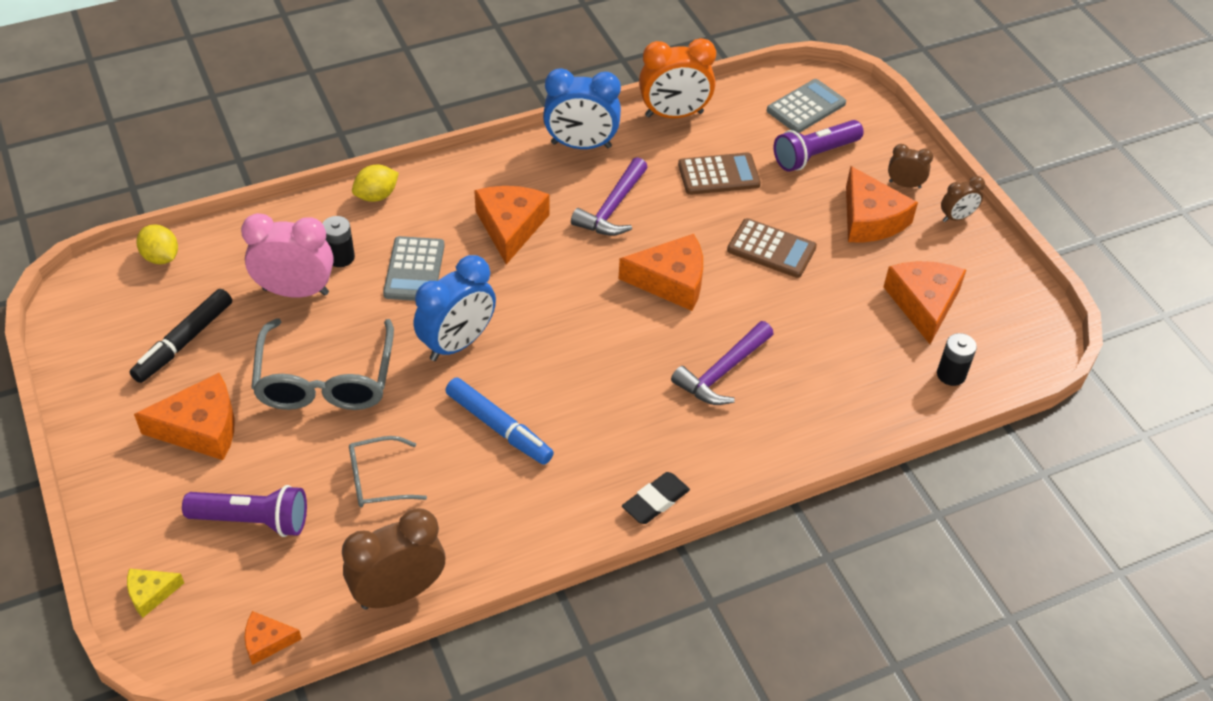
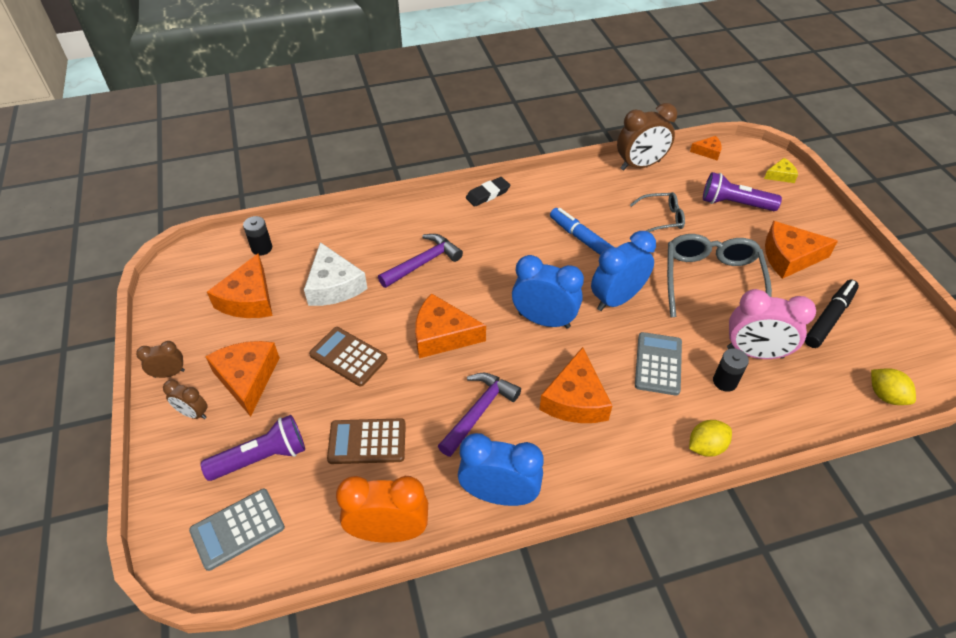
camera: 170 degrees left, 0 degrees up
(550, 308) = (544, 320): none -> blue clock
(827, 330) = (334, 285): none -> white cheese

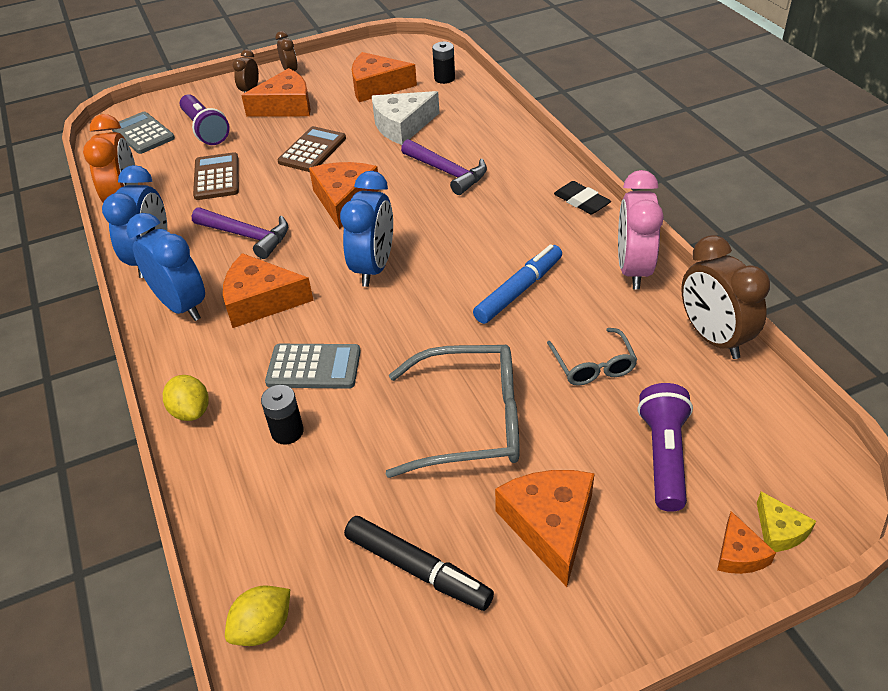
camera: 85 degrees right, 5 degrees down
(616, 299) = (418, 326): blue clock -> blue clock (181, 306)
(708, 152) = (797, 423): orange cheese -> orange cheese (739, 554)
(754, 353) = (338, 466): pink clock -> pink clock (633, 270)

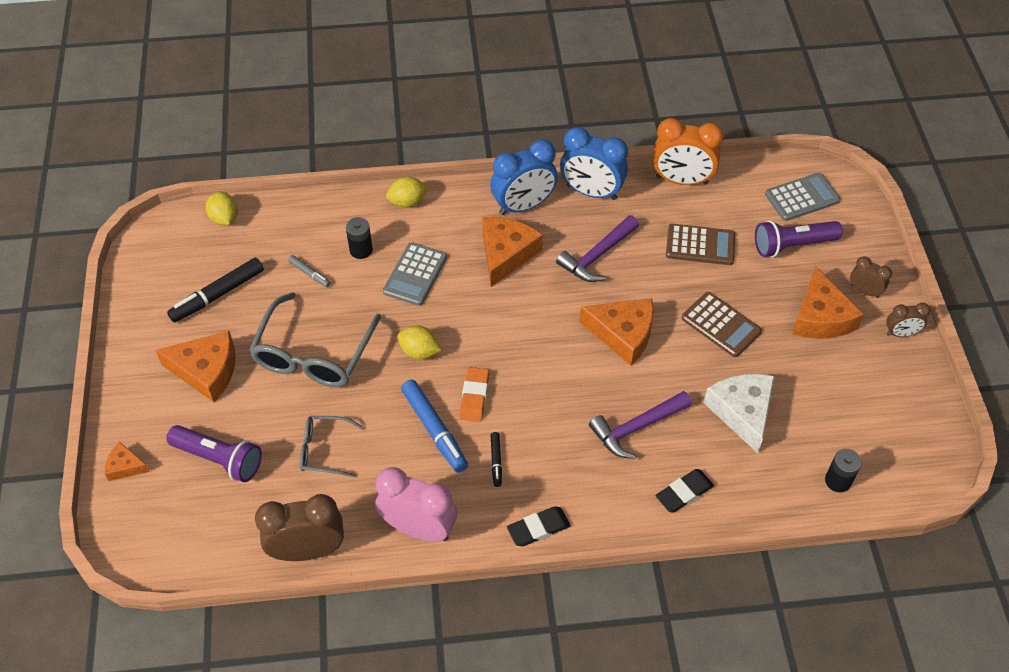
camera: 105 degrees right, 10 degrees up
(344, 472) = (309, 274): none -> grey marker
(374, 268) = (513, 335): blue clock -> none
(377, 87) = (838, 408): orange cheese -> none
(425, 330) = (419, 351): none -> yellow lemon
(464, 274) = (474, 396): none -> orange eraser
(497, 138) = (684, 493): none -> black eraser
(530, 241) = (496, 461): none -> black marker
(779, 531) = (126, 499): yellow cheese -> none

